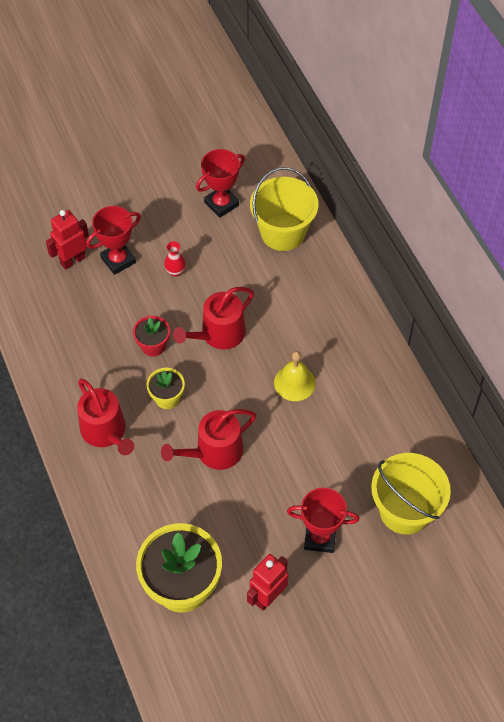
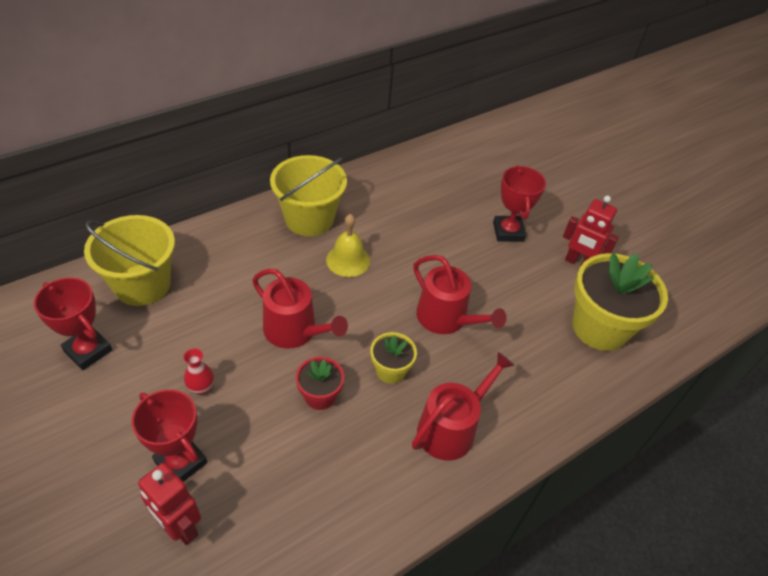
camera: 105 degrees left, 10 degrees down
(404, 510) = (462, 181): yellow bucket -> yellow bucket (309, 219)

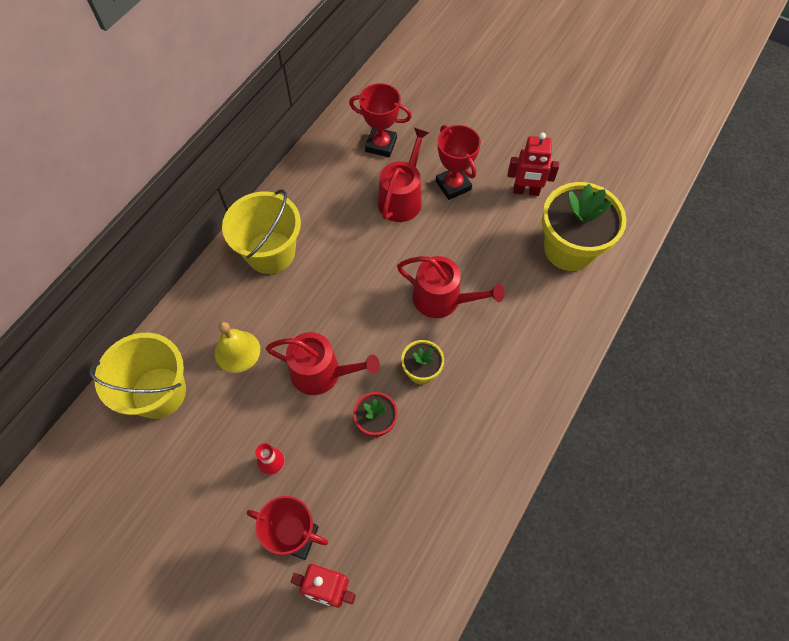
camera: 20 degrees left, 15 degrees up
(88, 351) = (152, 480): red trophy -> red trophy (381, 145)
(348, 260) = (329, 280): yellow bell -> yellow bell (237, 351)
(451, 428) = (494, 399): red watering can -> red watering can (402, 198)

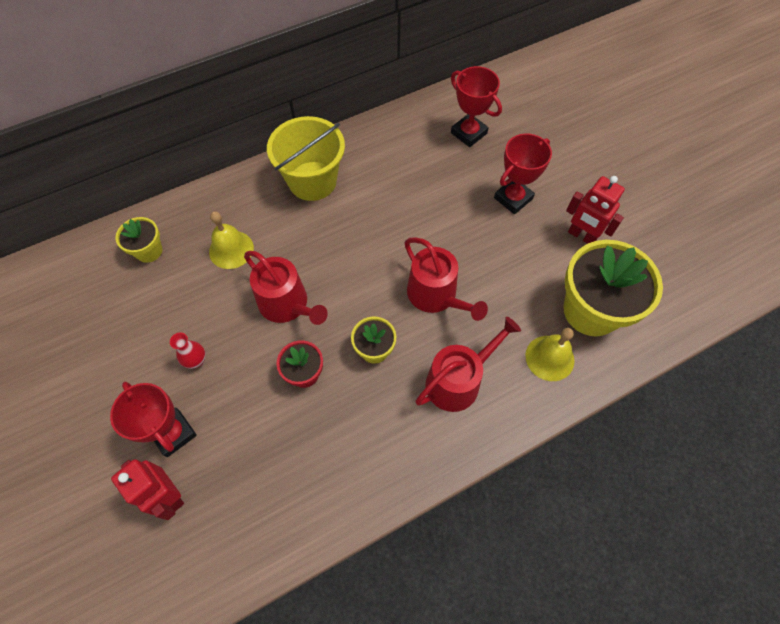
camera: 30 degrees right, 0 degrees up
(159, 392) = (149, 251): yellow bucket -> yellow flower pot
(402, 198) = (457, 188): red watering can -> red watering can (458, 380)
(453, 185) = (513, 198): red trophy -> red trophy turned 45 degrees clockwise
(561, 303) = (549, 358): none -> yellow bell

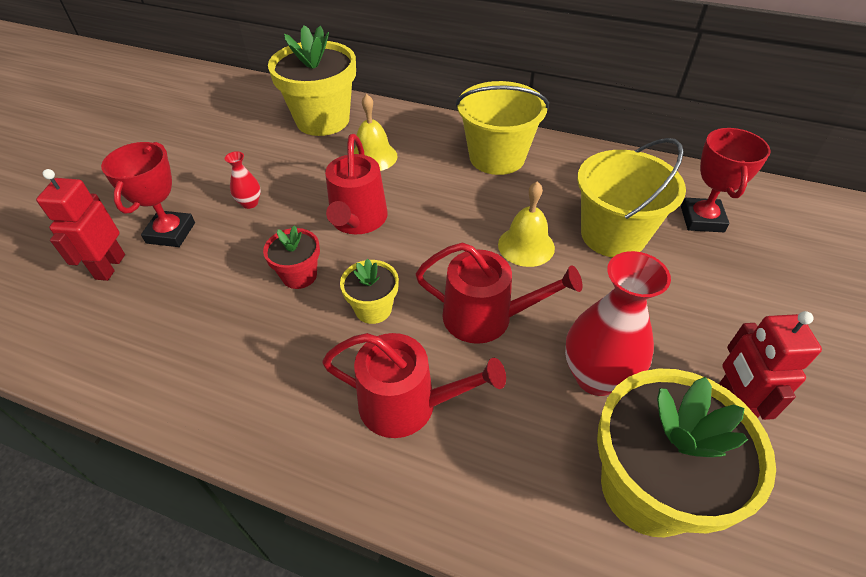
camera: 50 degrees right, 15 degrees down
(149, 251) = (323, 120): yellow flower pot -> yellow flower pot, size x2.02
(436, 296) = (486, 317): red watering can -> red watering can turned 90 degrees counterclockwise
(438, 183) = (613, 235): none -> yellow bucket
(513, 198) = (684, 304): red trophy -> none
(519, 277) = (596, 376): none -> red vase
(549, 358) = (531, 483): yellow bell -> yellow bell (526, 246)

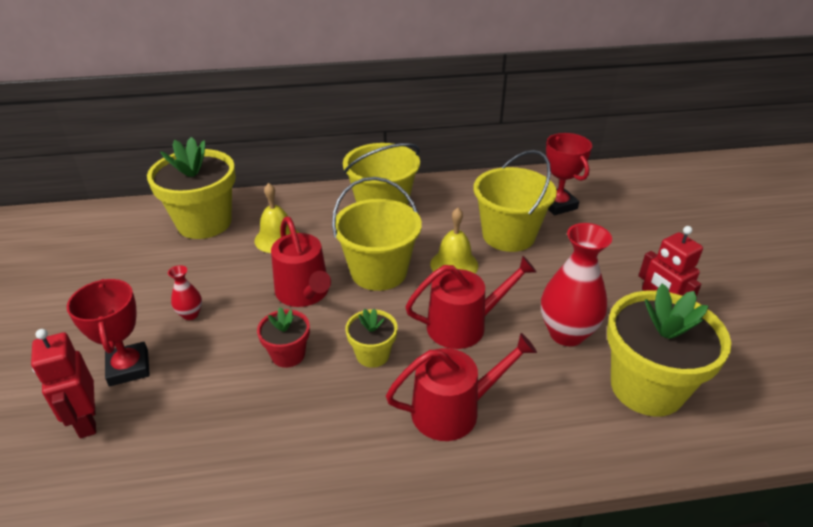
camera: 30 degrees left, 10 degrees down
(442, 225) = (379, 272): none -> yellow bucket

